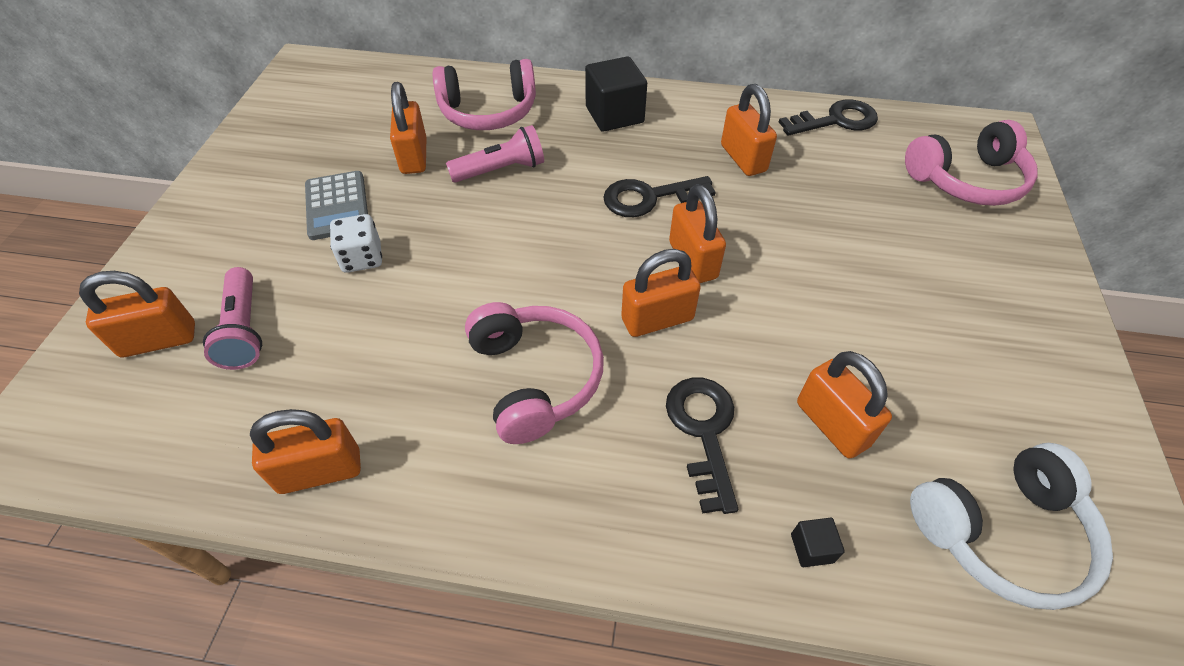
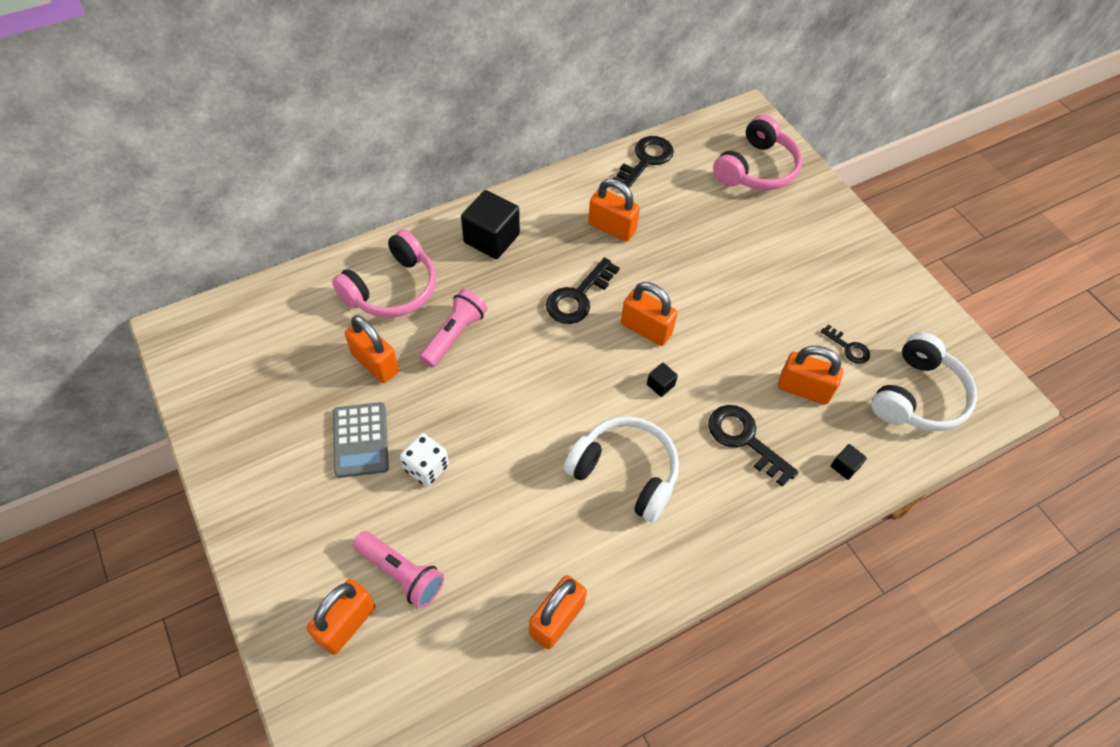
camera: 40 degrees left, 5 degrees up
(337, 206) = (361, 440): grey calculator -> grey calculator turned 45 degrees clockwise
(534, 378) = (625, 473): pink headphones -> white headphones
(657, 319) = (660, 385): orange padlock -> black cube
(937, 415) = (848, 348): none -> black key

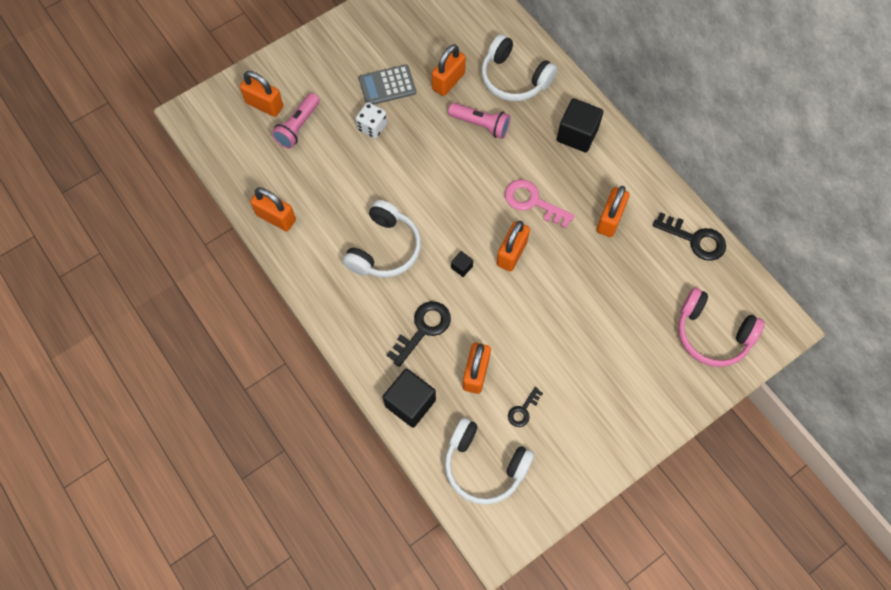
camera: 85 degrees right, 10 degrees up
(392, 289) = (514, 78): pink headphones -> white headphones
(578, 297) = (533, 202): black key -> pink key
(845, 466) = (410, 403): black cube -> black cube, size x2.20

